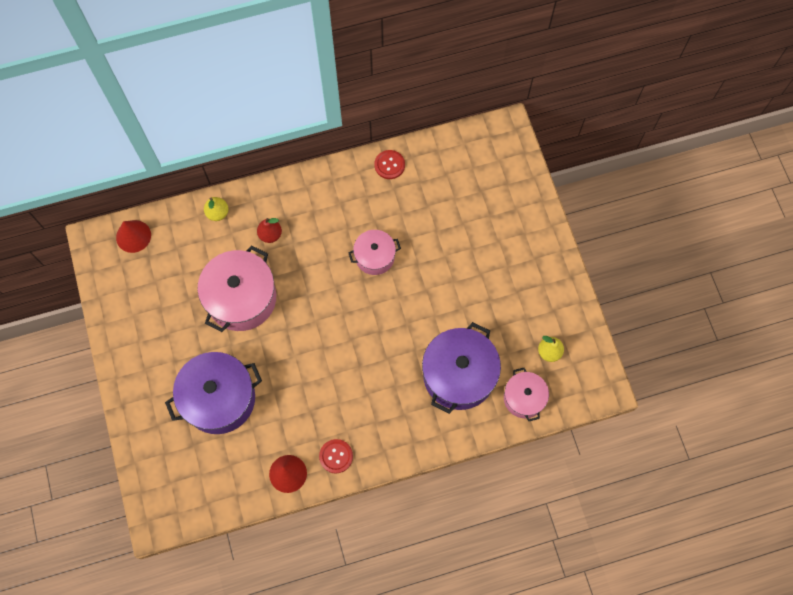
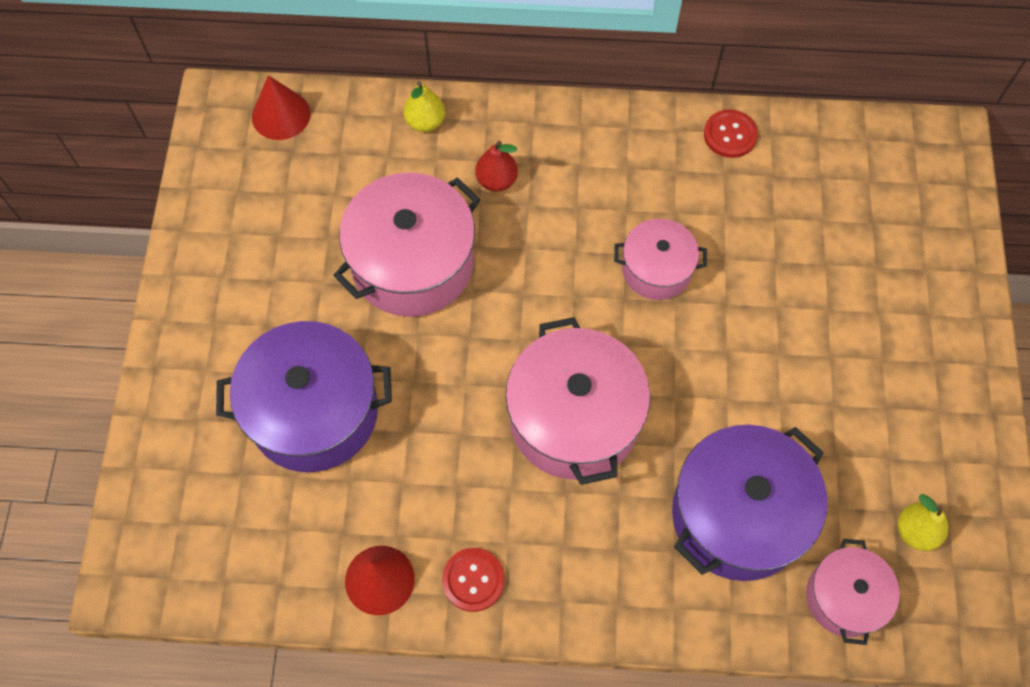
camera: 20 degrees right, 5 degrees down
(358, 354) = (574, 419): none -> pink pot

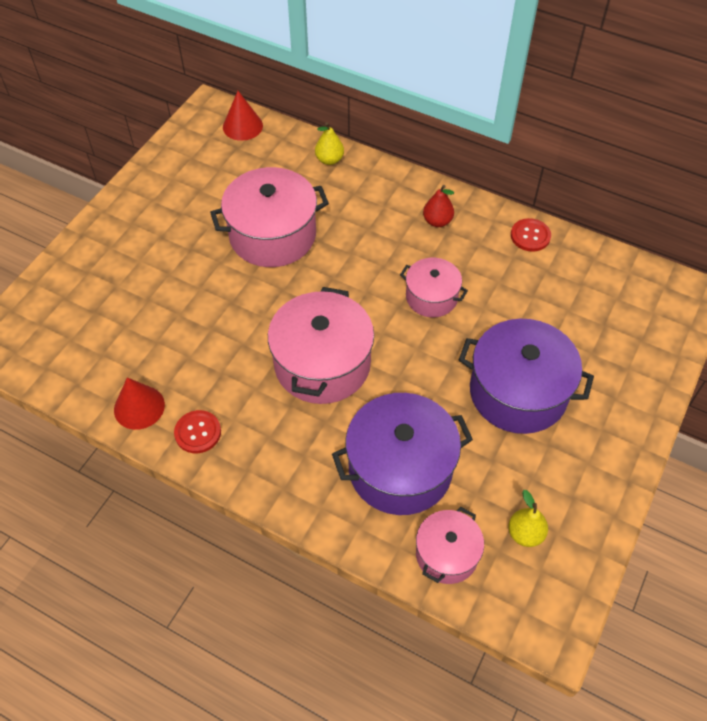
camera: 25 degrees right, 10 degrees down
(314, 412) = (159, 295): purple pot -> purple pot (518, 392)
(496, 180) = (355, 208): red pear -> red pear (437, 221)

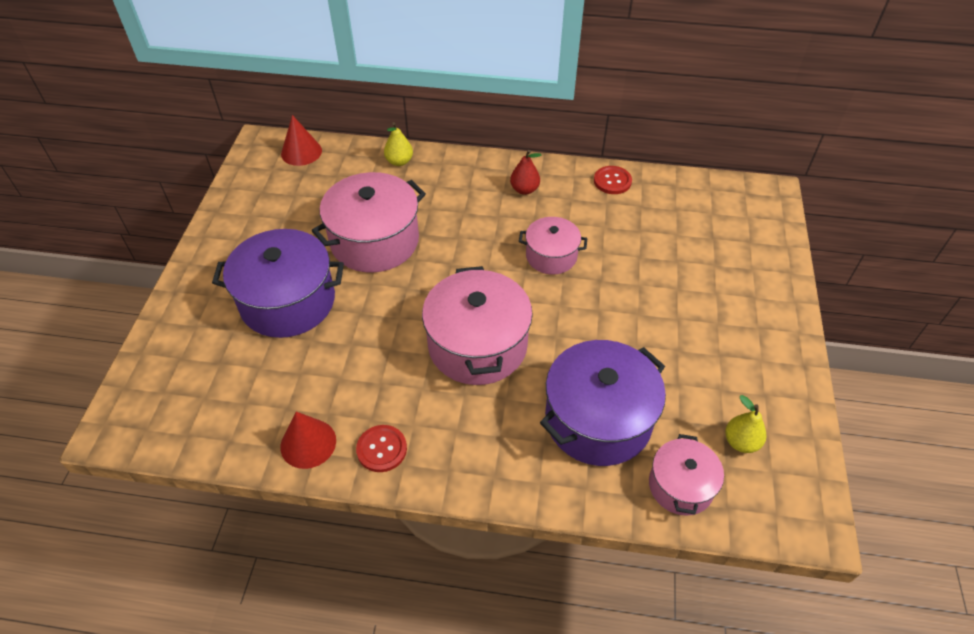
camera: 20 degrees left, 5 degrees down
(518, 392) = (669, 317): purple pot -> purple pot (288, 301)

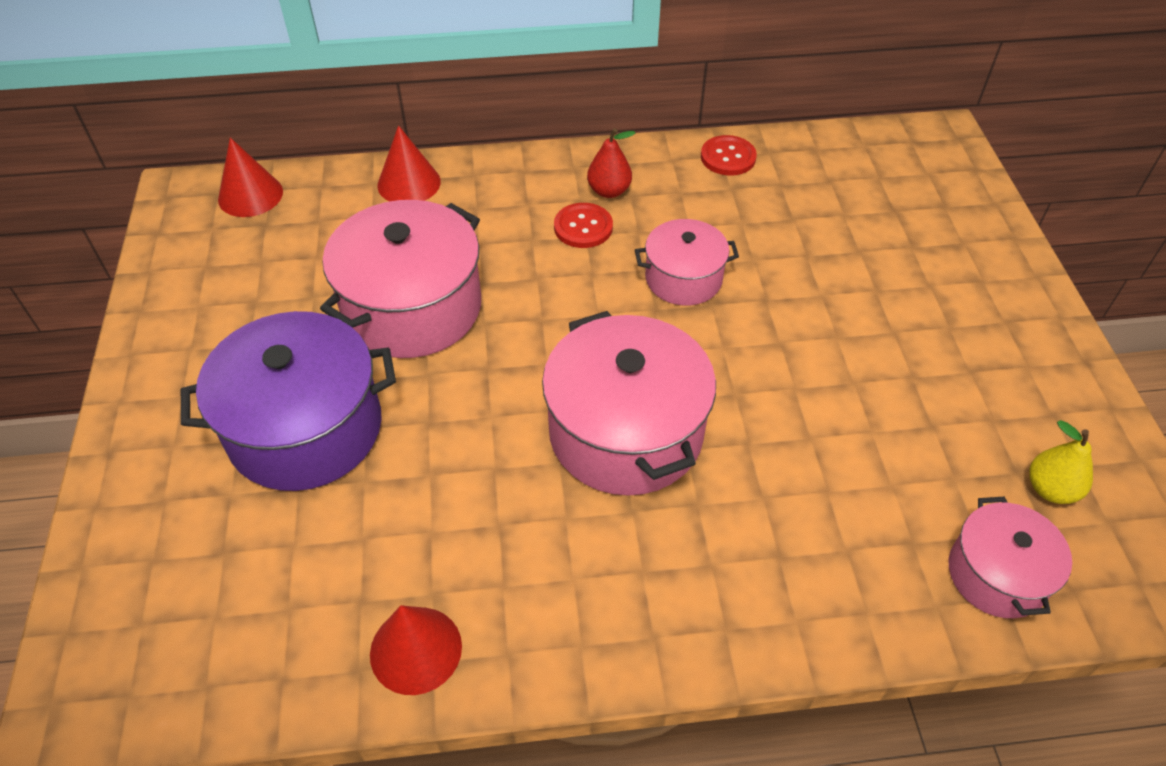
camera: 15 degrees left, 0 degrees up
(382, 449) = (537, 630): red button -> red button (583, 227)
(399, 161) = (409, 183): yellow pear -> red cone
(598, 420) = (843, 504): purple pot -> none

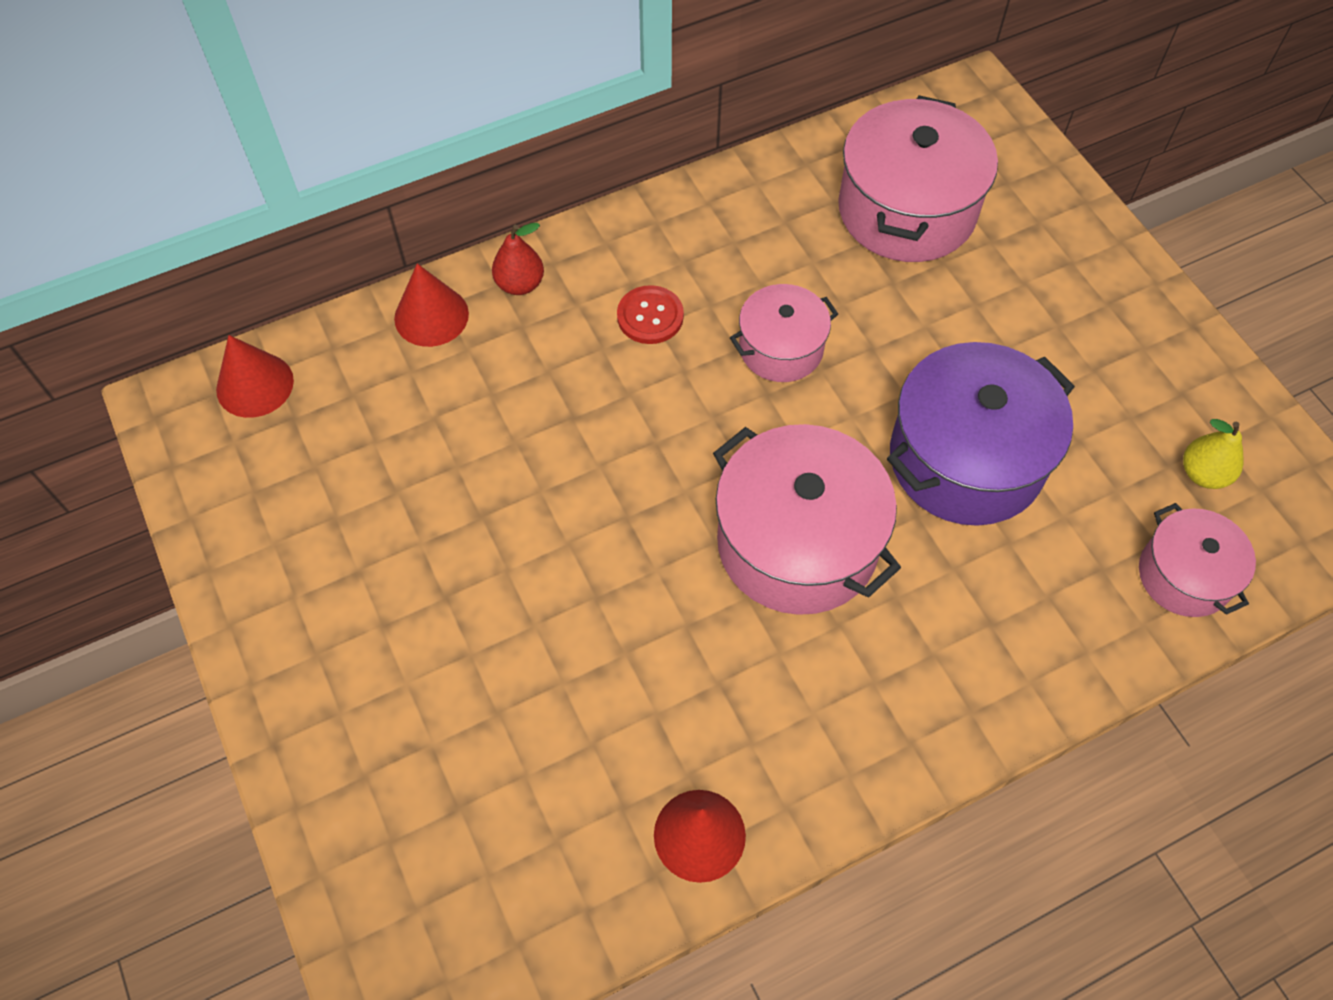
camera: 20 degrees left, 10 degrees up
(305, 428) = (471, 646): purple pot -> purple pot (966, 459)
(412, 307) = (513, 470): pink pot -> pink pot (906, 210)
(609, 191) = (658, 262): red pear -> red pear (520, 284)
(728, 157) = (766, 182): red button -> none

